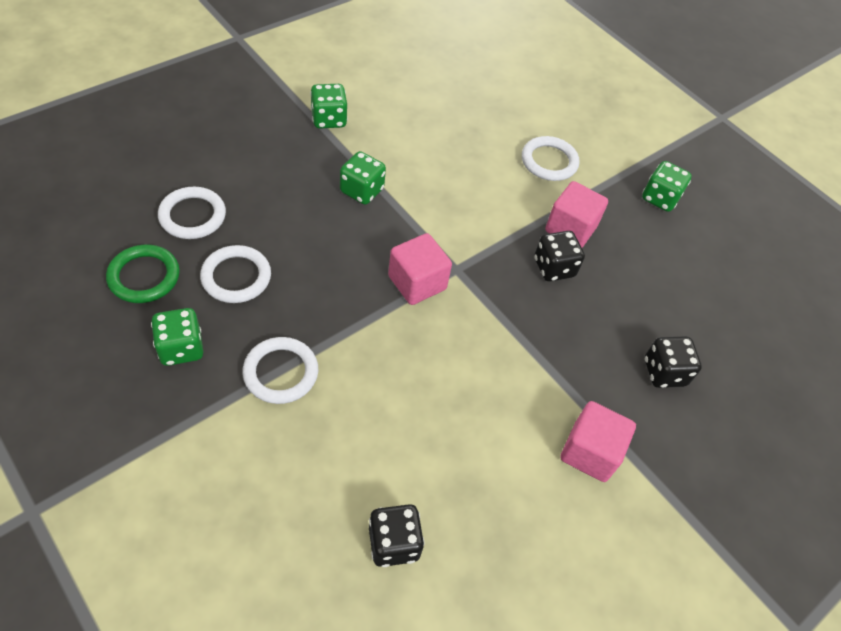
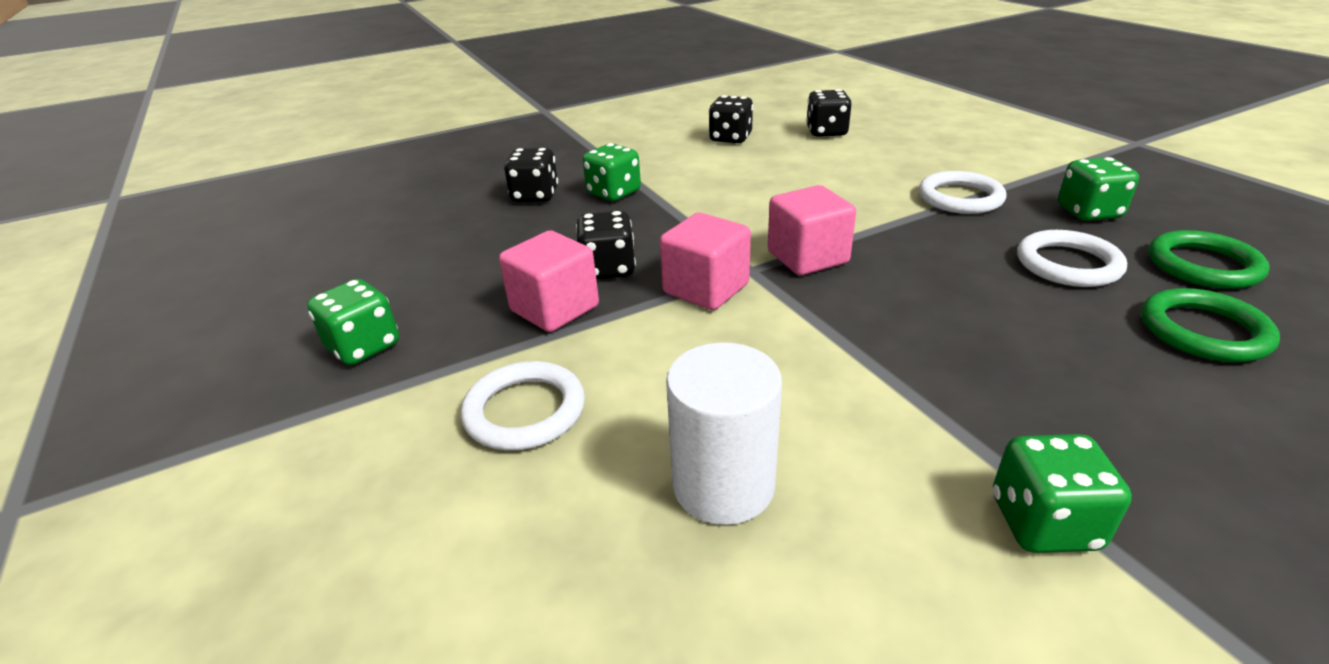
camera: 160 degrees left, 20 degrees down
(192, 216) = (1203, 331): white ring -> green ring
(361, 191) = (913, 364): green dice -> green dice (614, 193)
(450, 131) = (723, 485): none -> white cylinder
(510, 520) = (730, 138): none -> black dice
(590, 452) = (646, 161): pink cube -> pink cube (706, 289)

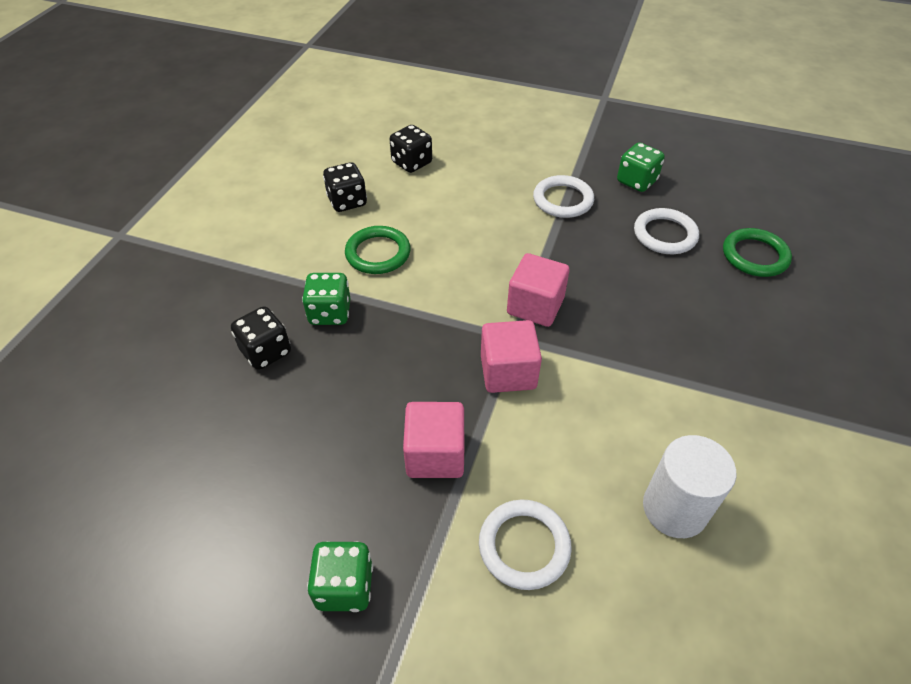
camera: 45 degrees left, 15 degrees up
(608, 269) = (425, 394): black dice -> none
(1044, 523) = (800, 424): green dice -> none
(1203, 265) = (717, 203): green ring -> green ring (378, 253)

